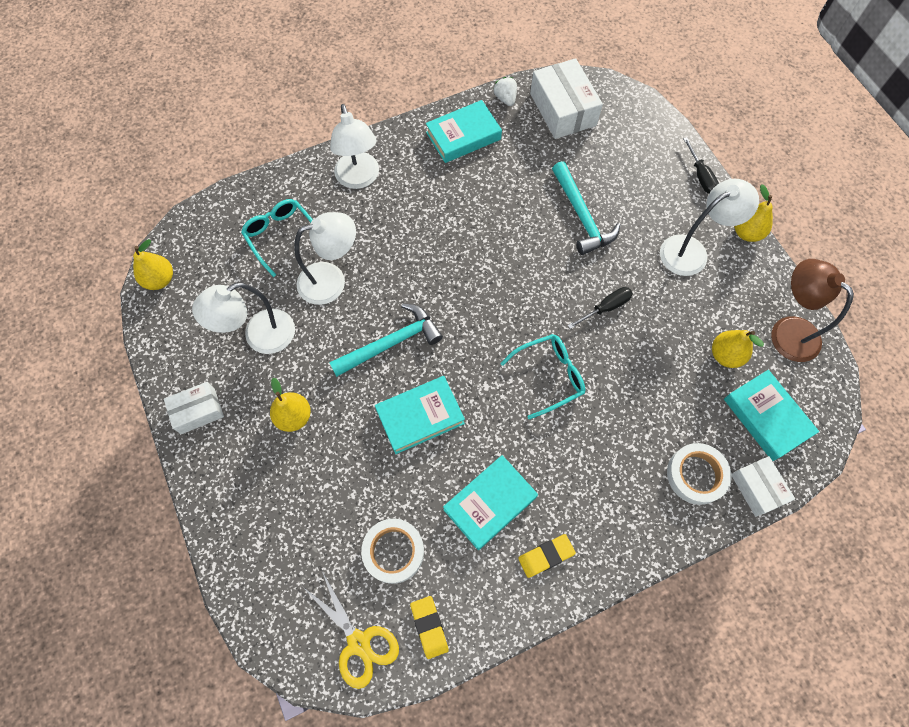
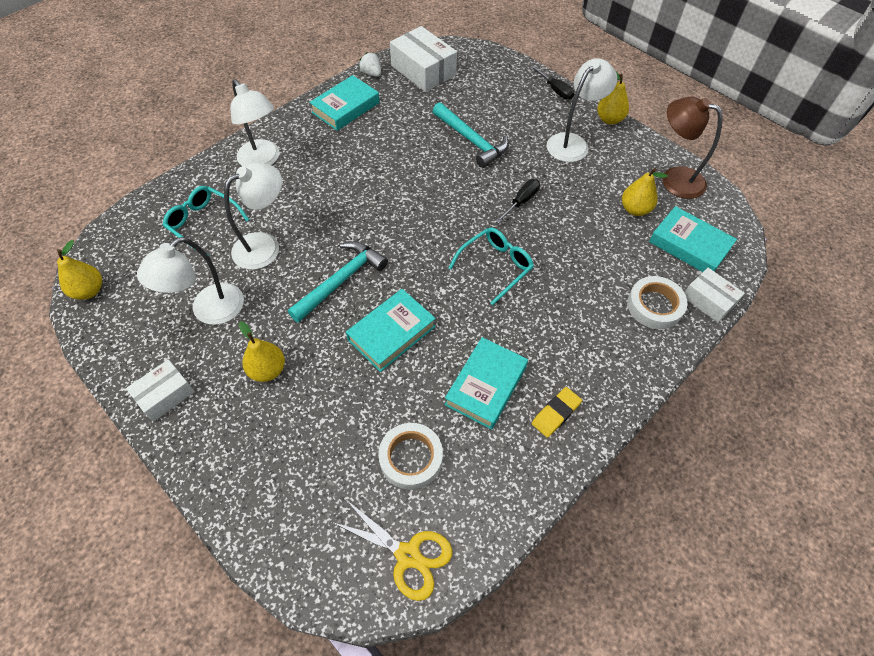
camera: 20 degrees left, 10 degrees down
(429, 627) = (472, 515): yellow eraser -> none

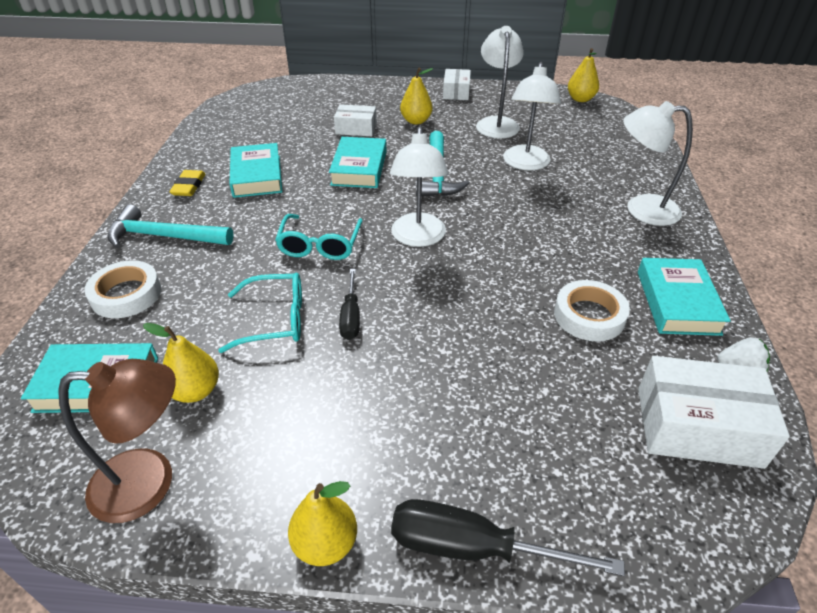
camera: 140 degrees right, 15 degrees down
(203, 223) = (591, 153): turquoise glasses -> turquoise glasses (275, 320)
(408, 555) = (243, 107): yellow scissors -> none
(411, 458) = (278, 131): white tape -> white tape (589, 316)
(471, 141) = (488, 355): turquoise hammer -> turquoise hammer (164, 236)
(555, 90) = (473, 548): black screwdriver -> black screwdriver, size x1.64
(573, 143) = (353, 445): white lamp -> white lamp (418, 238)
(708, 300) = (58, 331): white box -> white box (356, 128)

